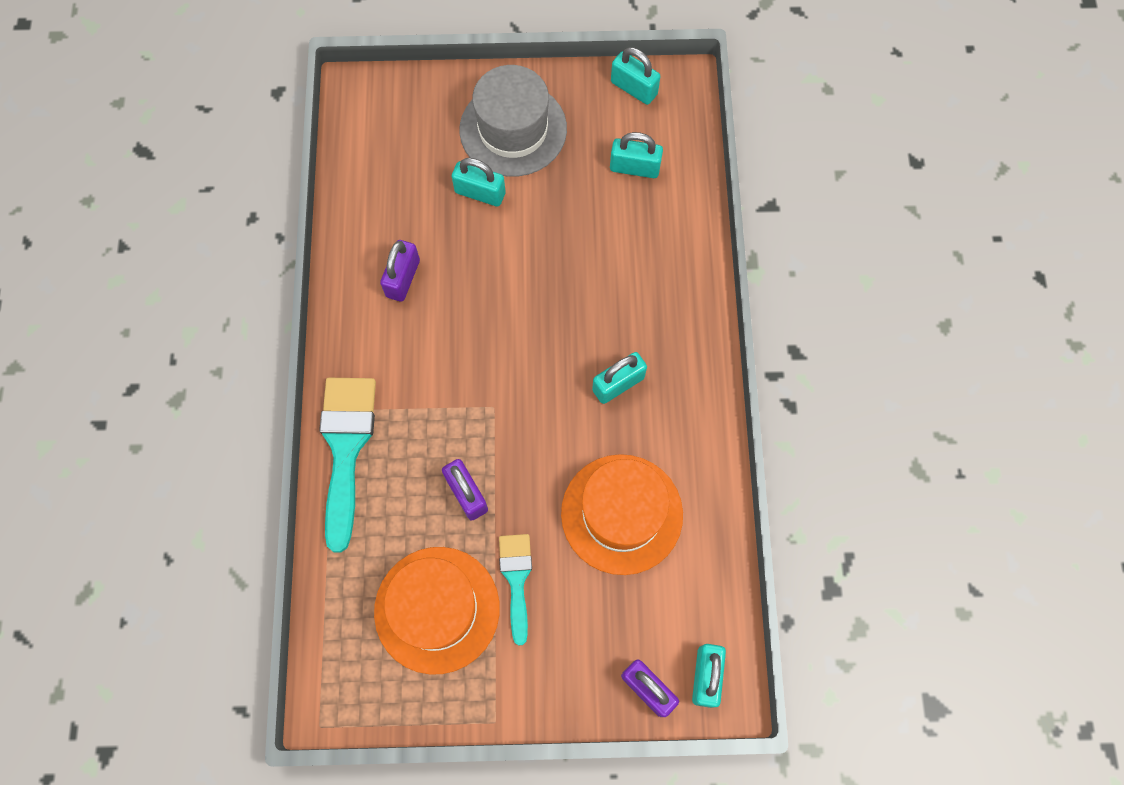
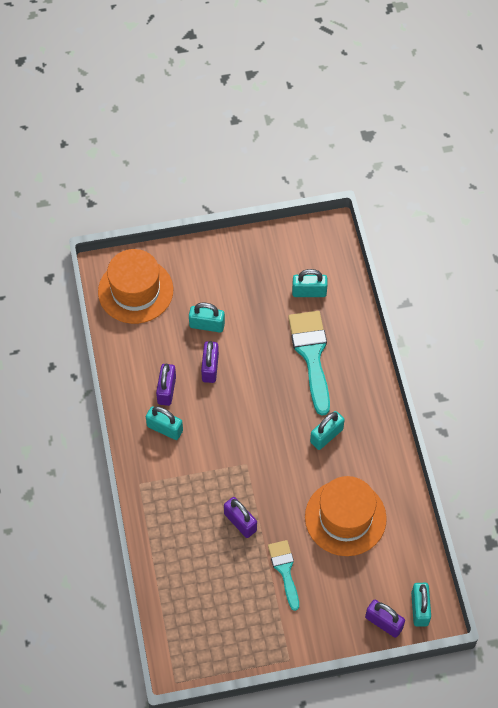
camera: 10 degrees left, 10 degrees down
(346, 448) = (153, 506): turquoise brush -> turquoise brush (311, 355)
(437, 609) = (236, 597): orange hat -> orange hat (135, 291)
(471, 256) = (210, 368): none -> purple padlock
(513, 129) = (220, 279): grey hat -> none
(634, 88) = (298, 238): turquoise padlock -> turquoise padlock (165, 428)

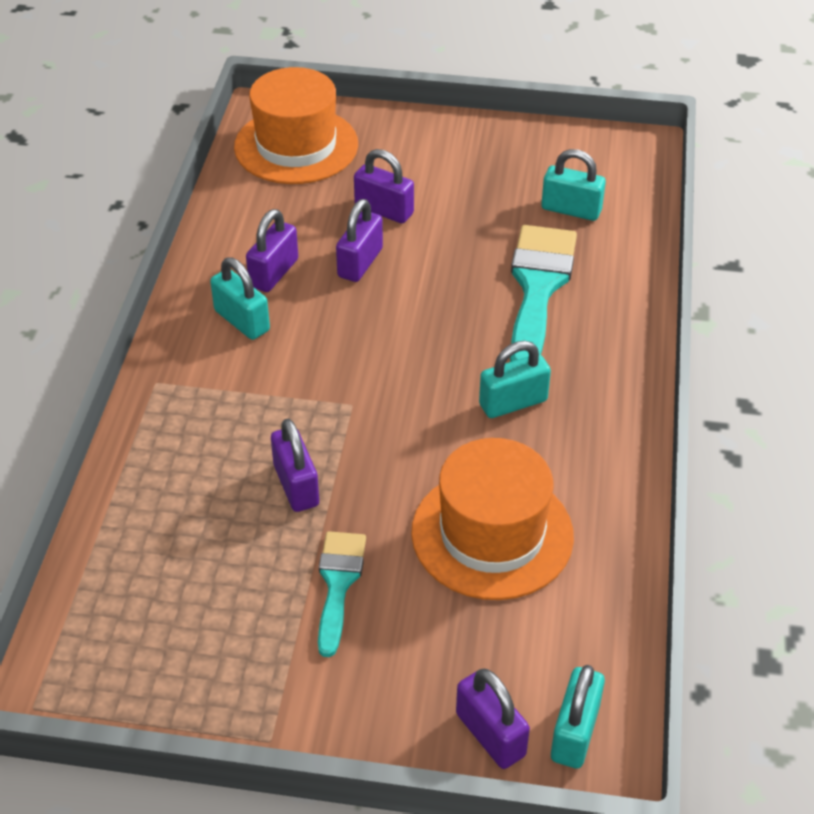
camera: 20 degrees right, 15 degrees down
(207, 325) = (384, 210): turquoise padlock -> purple padlock

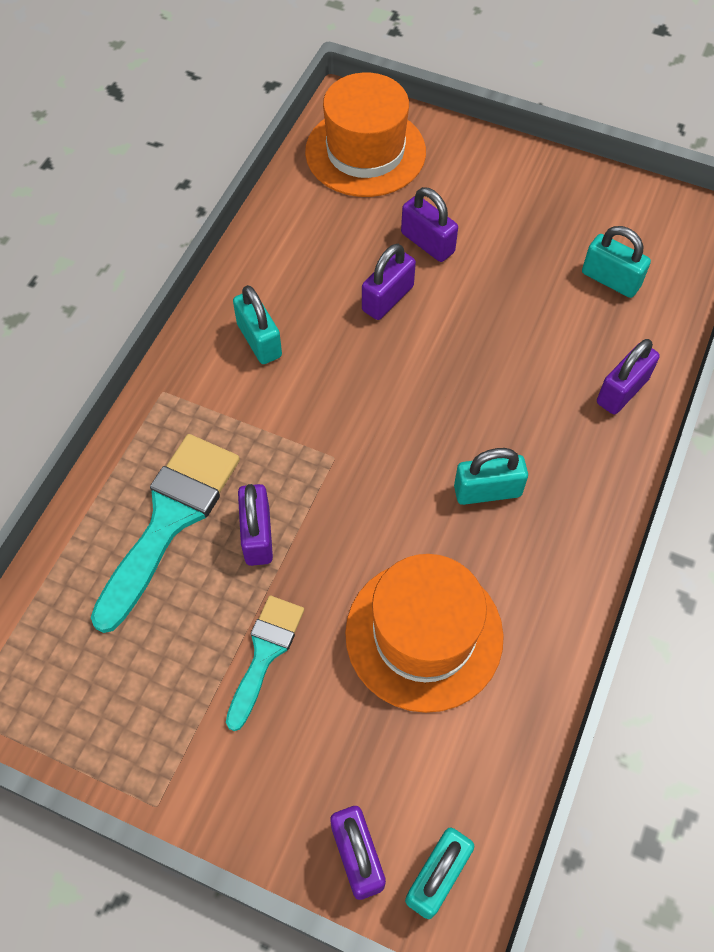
camera: 15 degrees right, 15 degrees up
(274, 273) = (303, 293): purple padlock -> purple padlock (622, 391)
(538, 288) = (550, 364): turquoise brush -> turquoise brush (170, 519)

